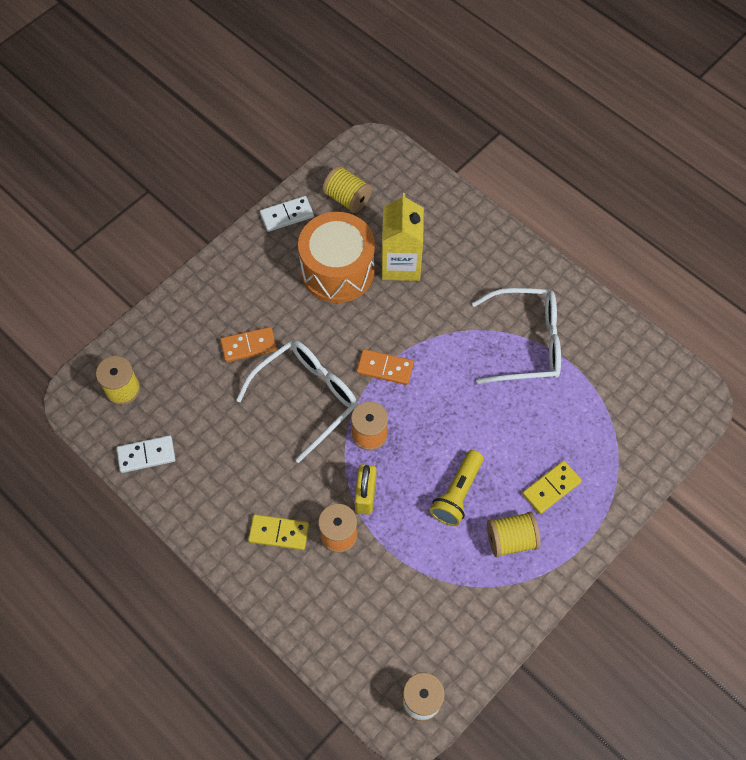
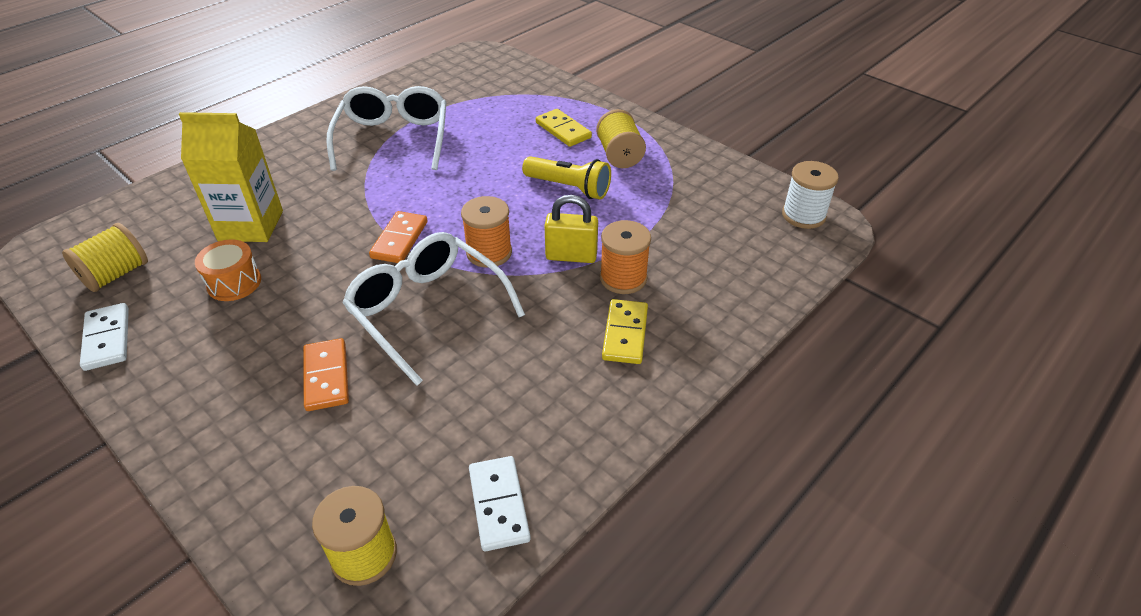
camera: 90 degrees left, 20 degrees down
(337, 270) = (234, 283): orange drum -> orange drum, size x0.49

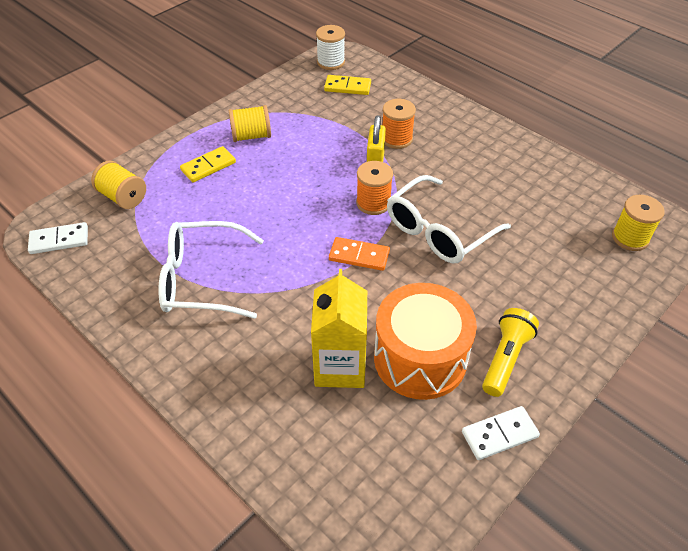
camera: 90 degrees left, 5 degrees up
(116, 274) = (417, 461): yellow spool -> yellow spool (123, 197)
(234, 283) = (420, 358): orange drum -> orange drum, size x2.04
(326, 377) = (510, 276): orange domino -> none
(498, 505) = (582, 188): white domino -> white domino (59, 240)
(569, 188) = (293, 163): yellow flashlight -> yellow flashlight (505, 358)
(625, 334) = (447, 139): yellow domino -> yellow domino (347, 87)

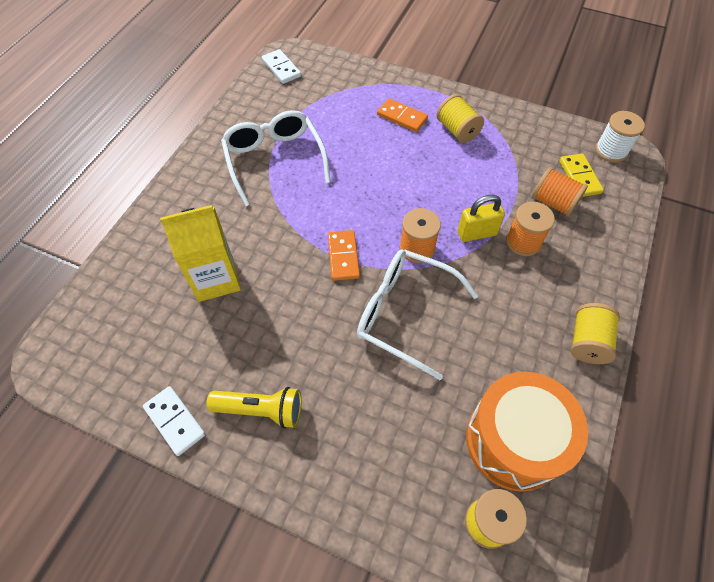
camera: 70 degrees right, 10 degrees up
(123, 197) = (340, 82): yellow spool -> yellow spool (587, 342)
(208, 166) = (402, 117): yellow domino -> orange domino
(366, 109) = (553, 203): none -> orange spool
(420, 358) = (240, 336): orange drum -> orange drum (514, 440)

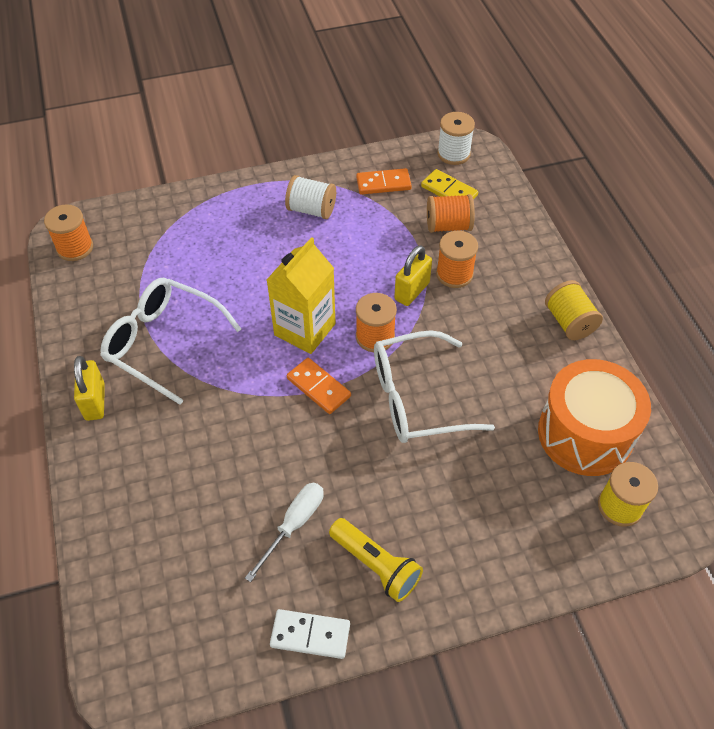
camera: 40 degrees left, 5 degrees down
(201, 171) = (95, 402): none -> yellow padlock
(216, 279) = (219, 490): yellow carton -> yellow carton (305, 329)
(237, 338) = (294, 524): none -> white screwdriver
(261, 410) = (376, 565): yellow flashlight -> yellow flashlight turned 75 degrees clockwise
(281, 68) = (75, 248): white domino -> orange spool
(402, 117) = (248, 226): orange domino -> orange domino (383, 183)
(457, 130) = (311, 210): yellow spool -> white spool

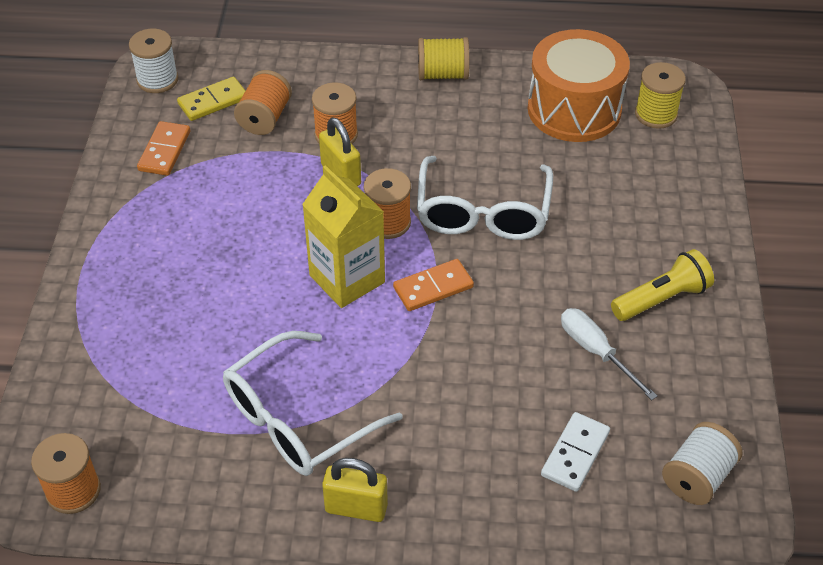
camera: 70 degrees left, 5 degrees down
(310, 635) = (720, 368): white domino -> white domino (575, 453)
(311, 210) = (164, 225): white spool -> white spool (697, 477)

